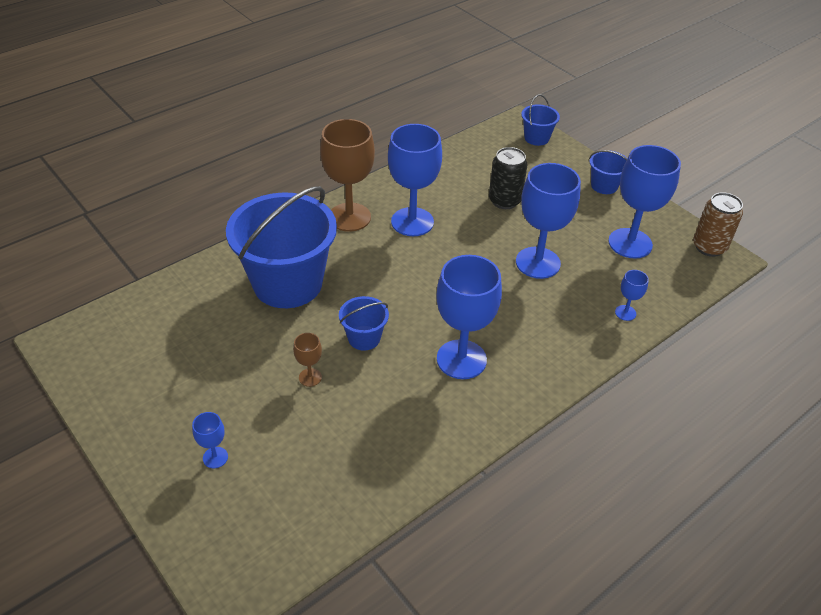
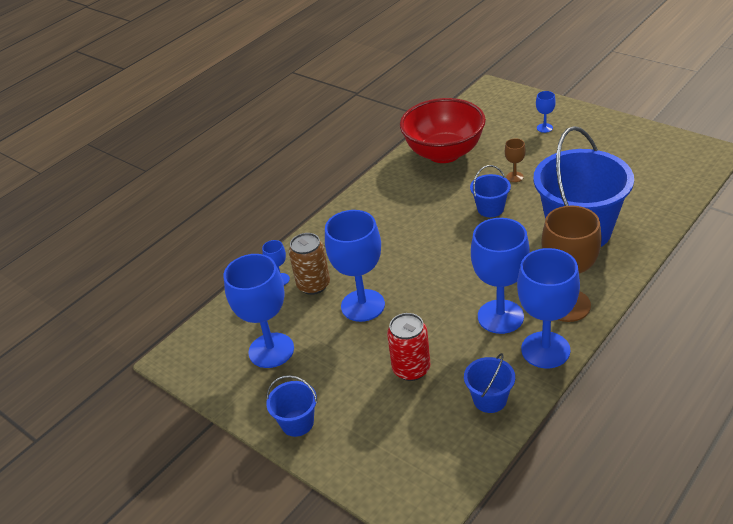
camera: 175 degrees right, 5 degrees down
(381, 452) = (444, 153): none -> red bowl
(461, 359) = (409, 213): blue goblet -> blue goblet (545, 350)
(504, 201) = (411, 369): black can -> red can
(536, 138) = (391, 487): blue bucket -> blue bucket (490, 399)
(709, 247) = (188, 367): brown can -> brown can (313, 285)

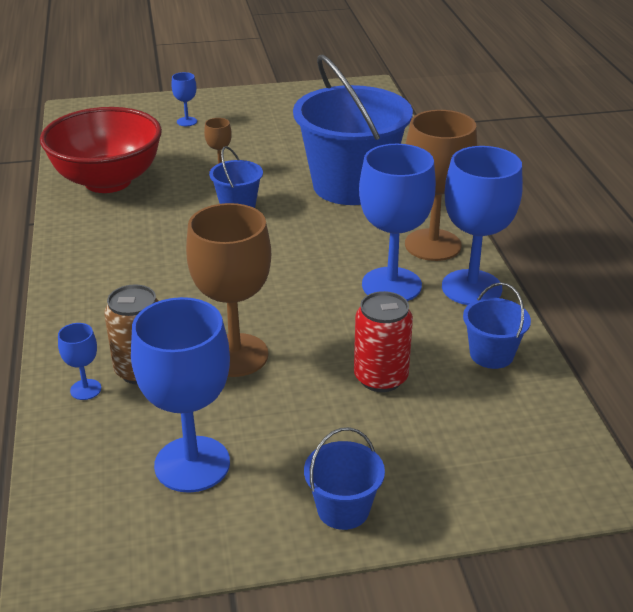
camera: 55 degrees left, 5 degrees down
(363, 305) = (235, 355): blue goblet -> brown goblet

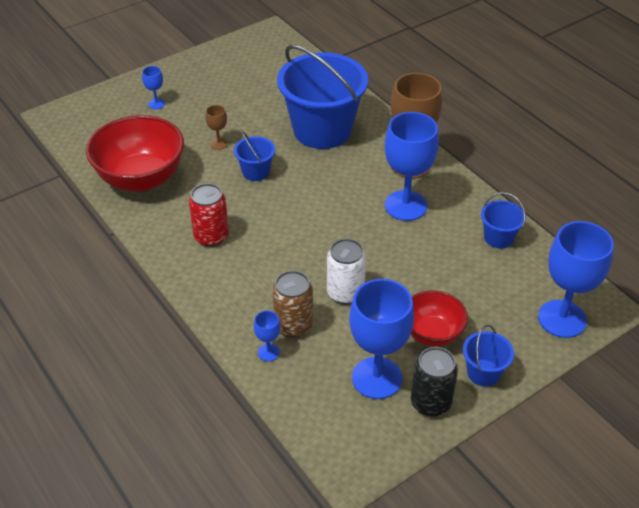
camera: 25 degrees left, 10 degrees up
(235, 355) = (345, 293): brown goblet -> white can
(238, 520) = (430, 403): none -> black can
(309, 437) = (432, 334): none -> red bowl
(380, 378) = (445, 277): red can -> red can (211, 236)
(471, 288) = (456, 191): blue goblet -> blue goblet (562, 319)

